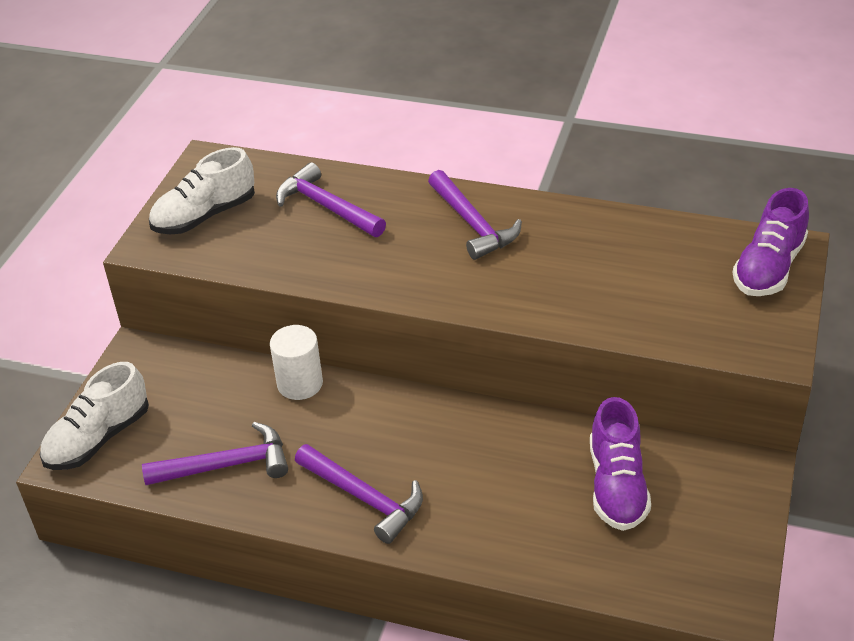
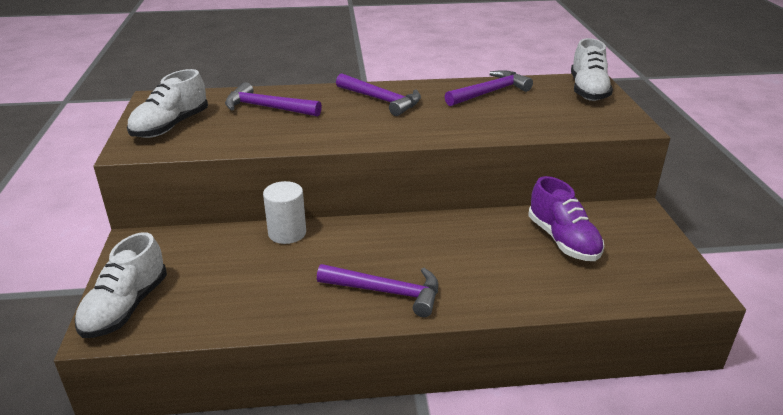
camera: 25 degrees left, 10 degrees down
(227, 465) = (257, 298): purple hammer -> purple hammer (490, 92)
(768, 268) = (588, 90): purple shoe -> white shoe

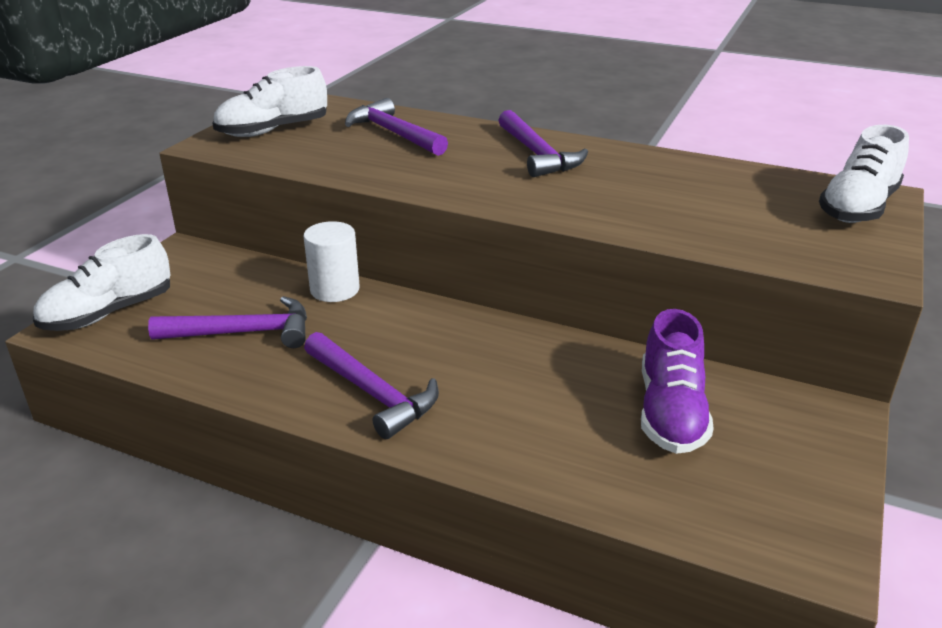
camera: 30 degrees right, 0 degrees up
(490, 92) = (698, 177): purple hammer -> purple hammer (244, 332)

